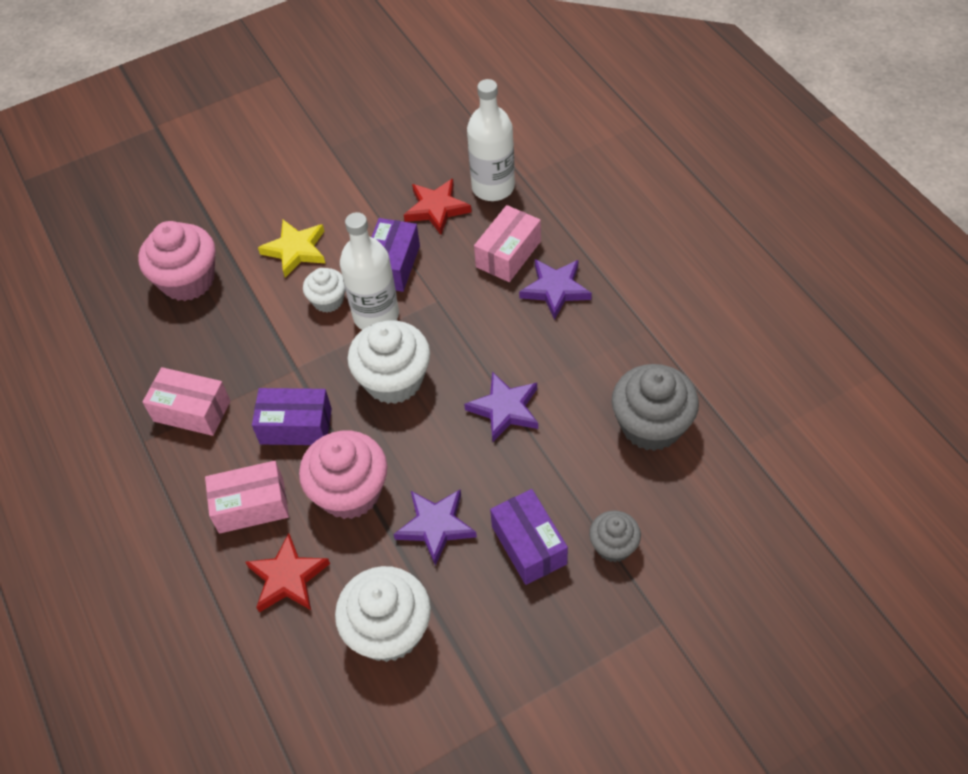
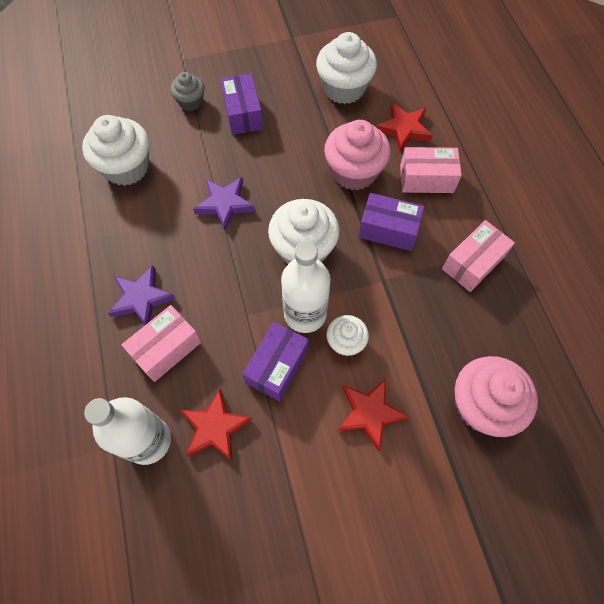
camera: 170 degrees left, 10 degrees up
(192, 411) = (473, 263): pink box -> pink box turned 75 degrees counterclockwise
(296, 250) = (369, 413): yellow star -> red star
(436, 526) = (300, 137): purple star -> none
(651, 425) = (126, 167): grey cupcake -> white cupcake

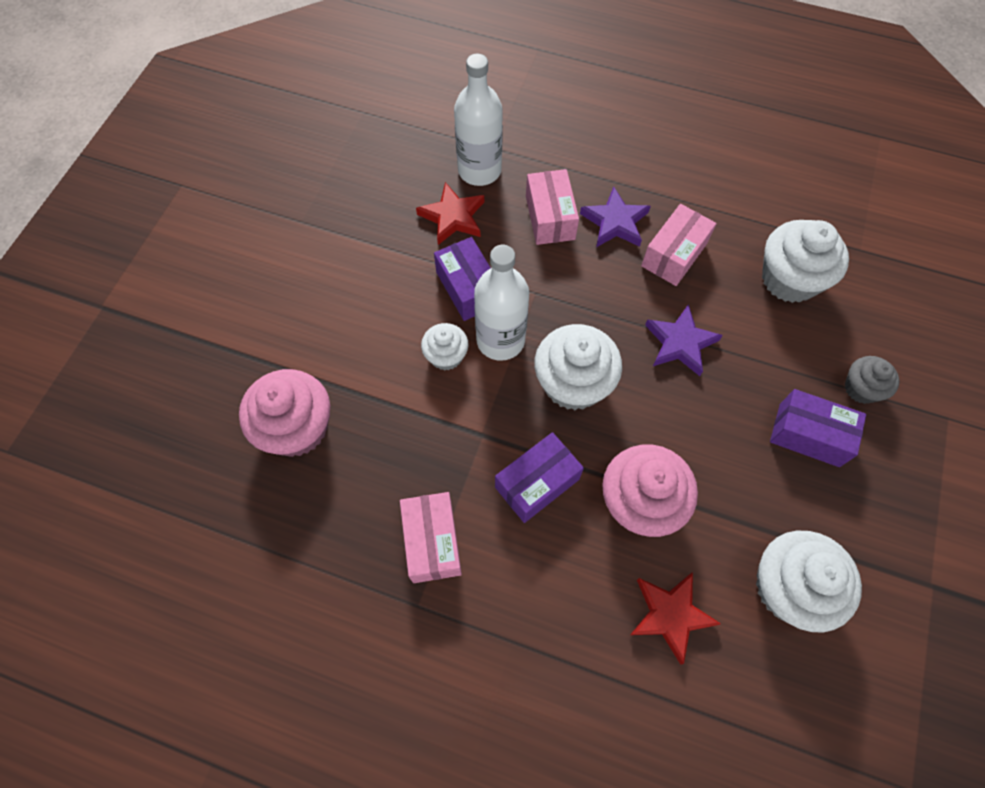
camera: 125 degrees right, 0 degrees up
(369, 413) = (369, 332): red star -> none
(426, 179) = (575, 581): pink box -> pink box (674, 255)

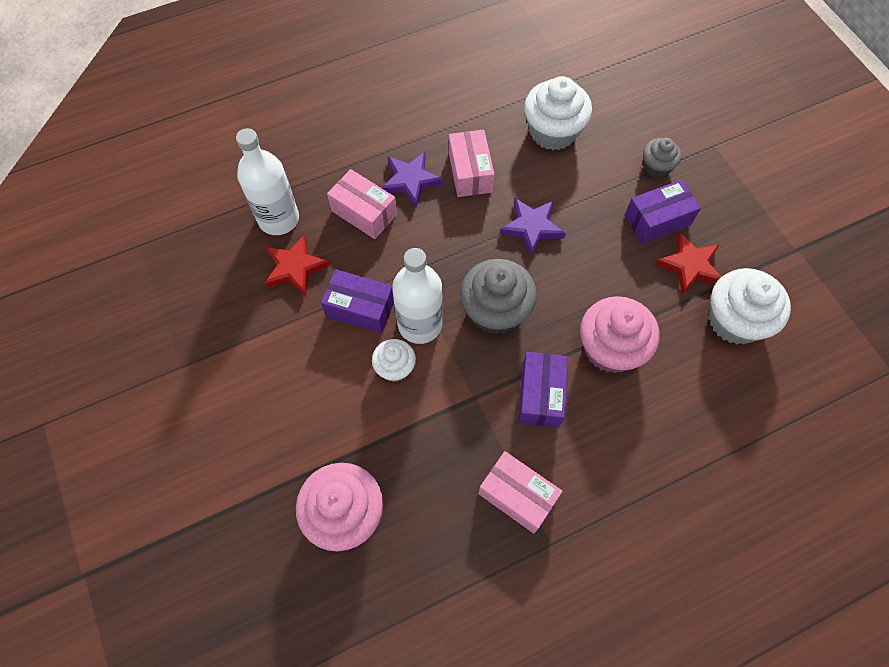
camera: 45 degrees left, 0 degrees up
(573, 383) = (495, 311): white cupcake -> grey cupcake
(670, 615) = (693, 398): red star -> red star (689, 266)

